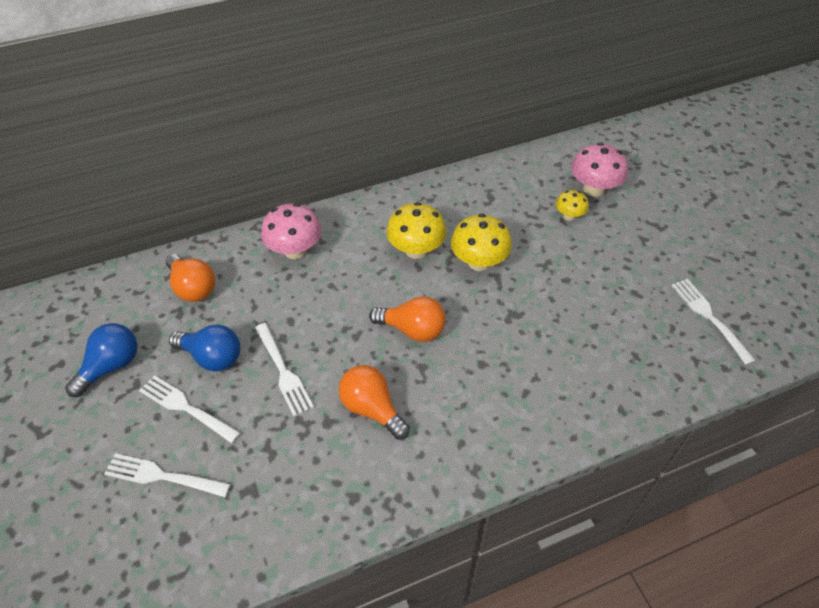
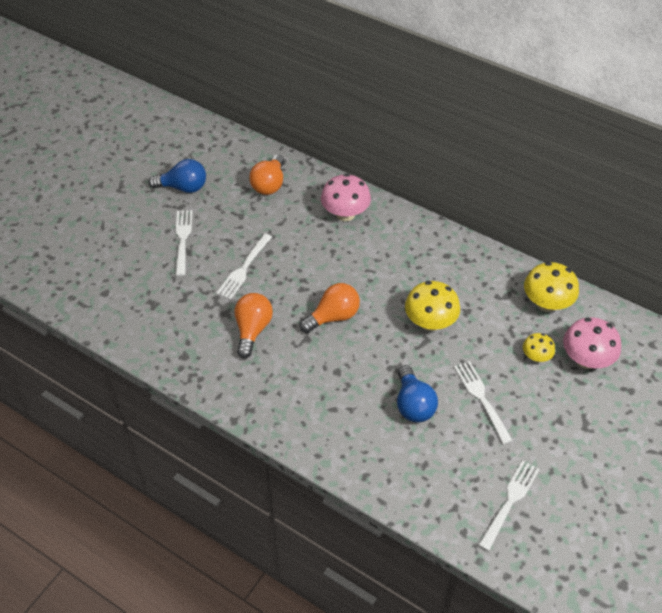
camera: 55 degrees right, 0 degrees up
(163, 476) = (133, 259): white fork -> white fork (482, 399)
(212, 357) = (226, 228): blue light bulb -> blue light bulb (413, 404)
(413, 330) = (333, 317): orange light bulb -> orange light bulb turned 105 degrees counterclockwise
(416, 250) = (407, 279): yellow mushroom -> yellow mushroom (546, 303)

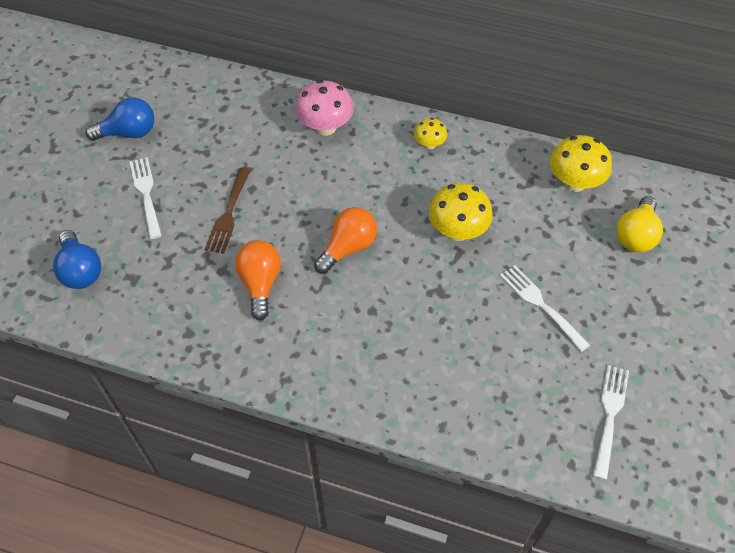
camera: 15 degrees left, 5 degrees up
(244, 268) = (228, 213): white fork -> brown fork
(269, 184) = (228, 110): orange light bulb -> none
(413, 404) = (469, 329): blue light bulb -> blue light bulb (81, 270)
(536, 357) = (583, 244): yellow mushroom -> yellow mushroom (429, 144)
(586, 359) = (635, 235): pink mushroom -> yellow light bulb

